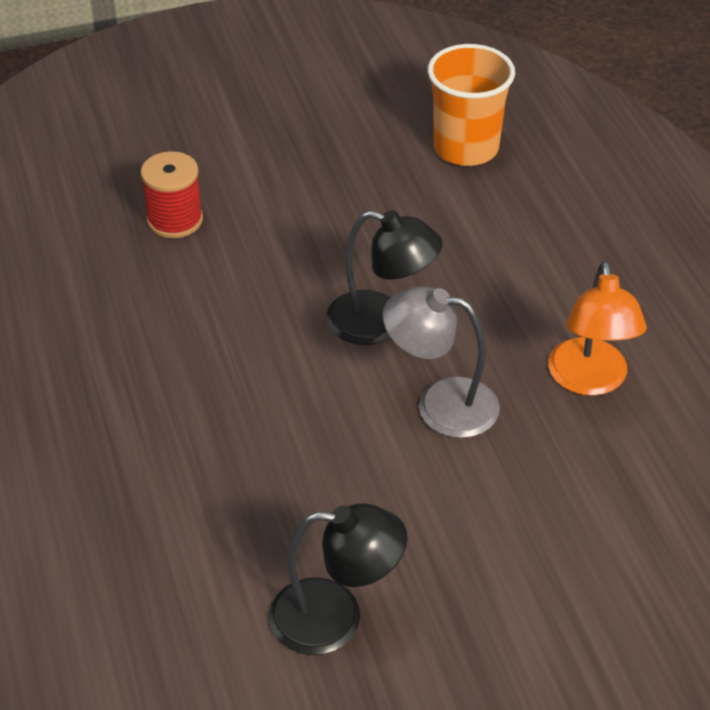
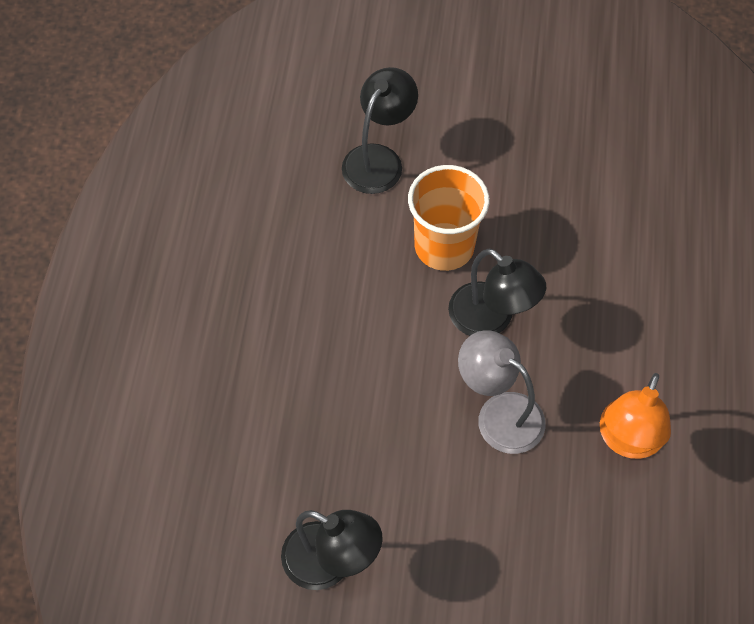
camera: 25 degrees right, 15 degrees up
(175, 220) = (379, 159): red spool -> black lamp
(465, 148) = (646, 174): orange cup -> orange cup (444, 246)

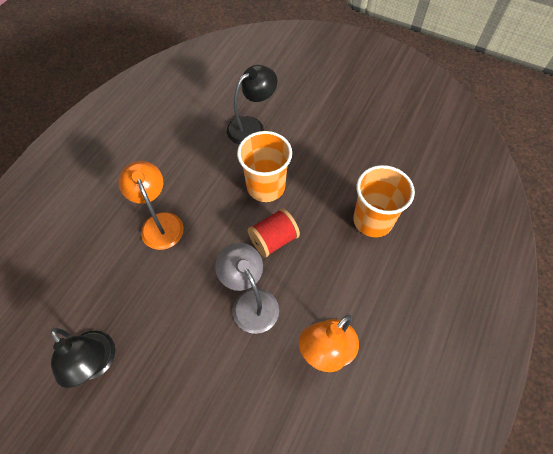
camera: 20 degrees right, 0 degrees up
(315, 349) = (159, 223): none -> orange lamp
(491, 319) = (273, 240): black lamp -> red spool
(616, 248) = (372, 220): none -> orange cup

